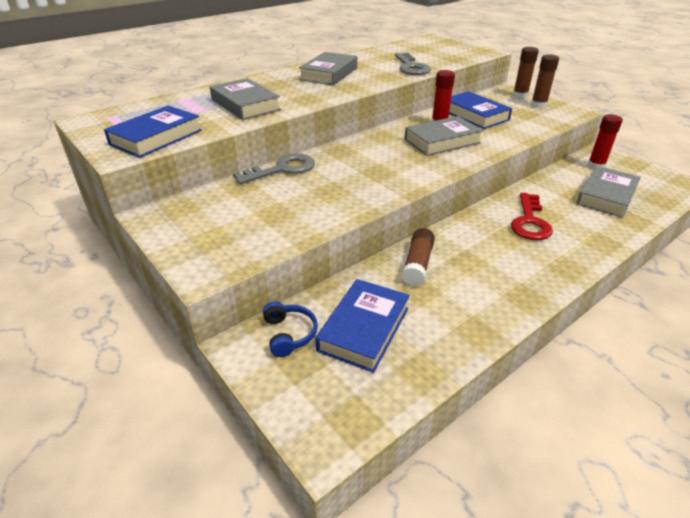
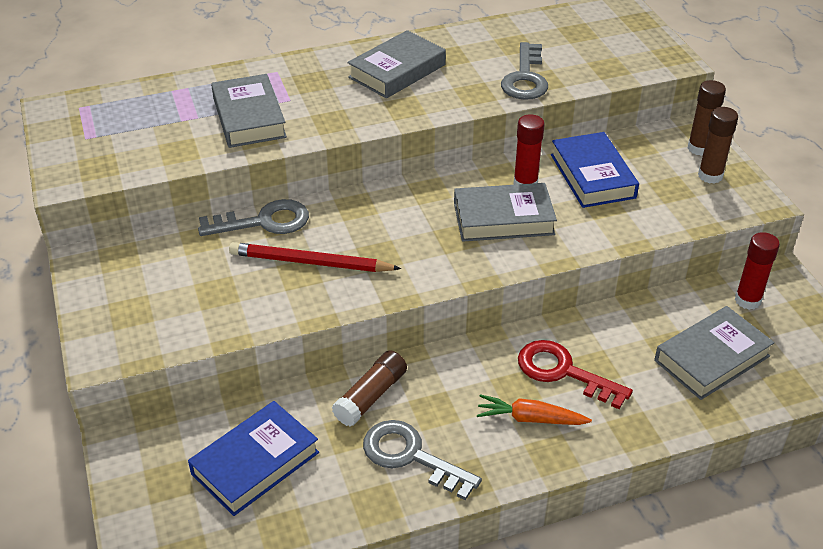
camera: 20 degrees right, 5 degrees up
(156, 137) = (116, 158): blue book -> none
(289, 334) = (175, 445): blue headphones -> none
(333, 184) = (311, 262): none -> red pencil
(476, 294) = (411, 456): none -> grey key
(530, 222) = (563, 372): red key -> red key turned 90 degrees clockwise
(534, 251) = (531, 419): none -> orange carrot

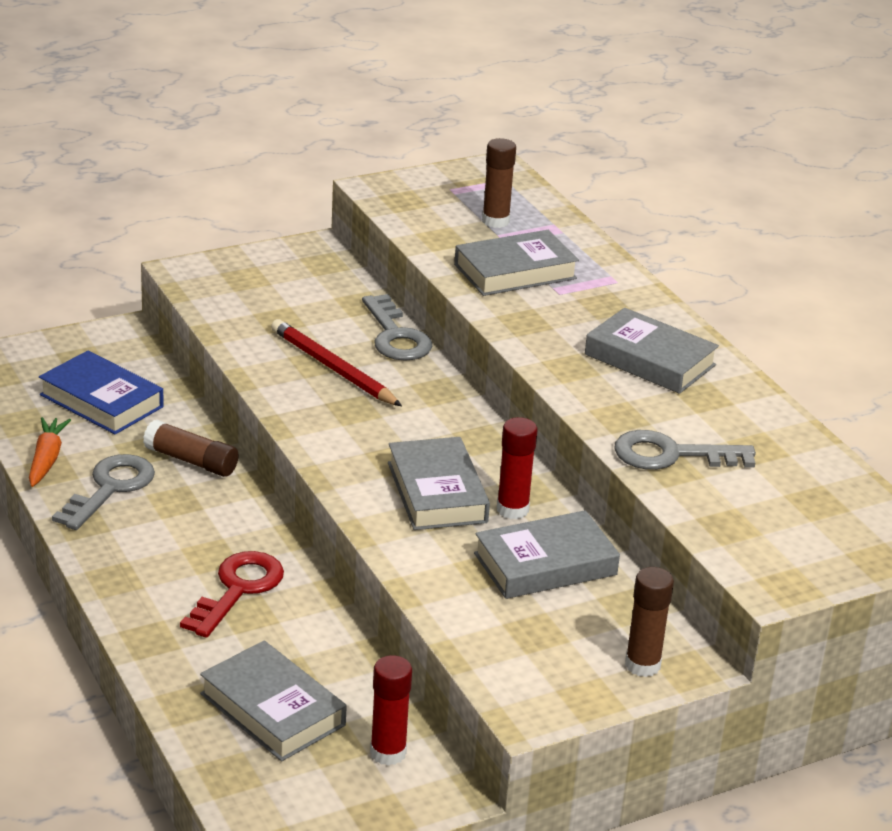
camera: 80 degrees right, 10 degrees down
(311, 262) = (333, 368): red pencil -> red pencil turned 45 degrees counterclockwise
(531, 419) = (164, 565): orange carrot -> orange carrot (46, 459)
(592, 176) = (545, 564): blue book -> grey book
(710, 176) = (576, 670): brown glue stick -> brown glue stick (495, 221)

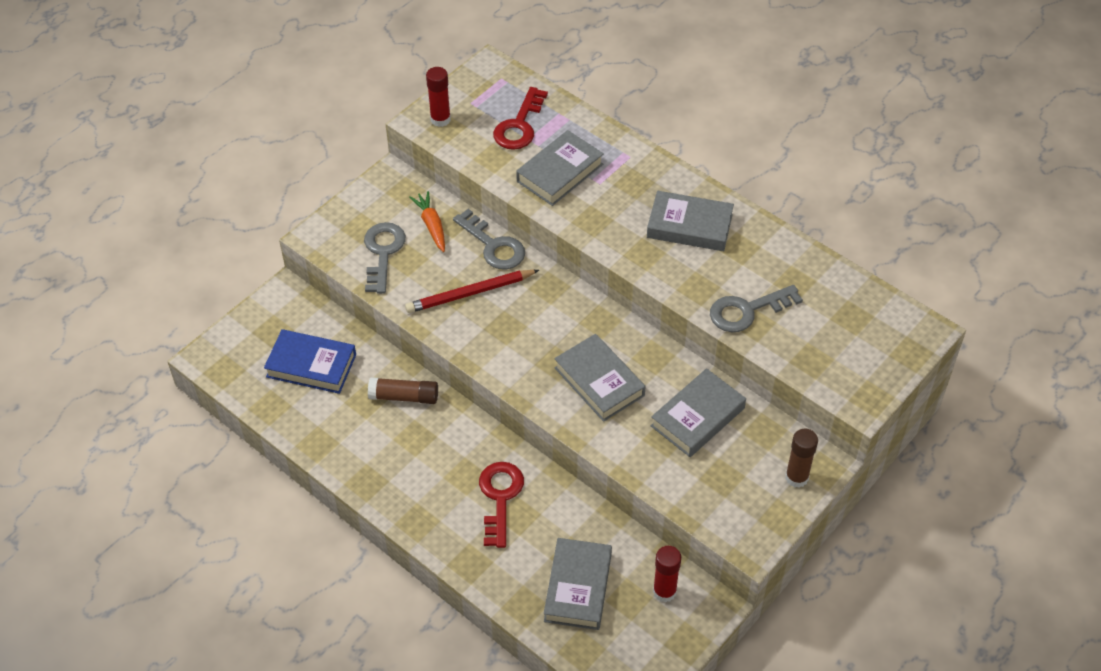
camera: 20 degrees left, 20 degrees up
(46, 459) = (308, 435): orange carrot -> orange carrot (432, 226)
(110, 488) = (366, 444): grey key -> grey key (383, 253)
(272, 709) = (578, 587): grey book -> grey book turned 75 degrees clockwise
(333, 368) = (470, 293): red pencil -> red pencil turned 45 degrees counterclockwise
(495, 221) = (519, 125): brown glue stick -> red key
(512, 509) = (653, 377): red glue stick -> red glue stick (440, 119)

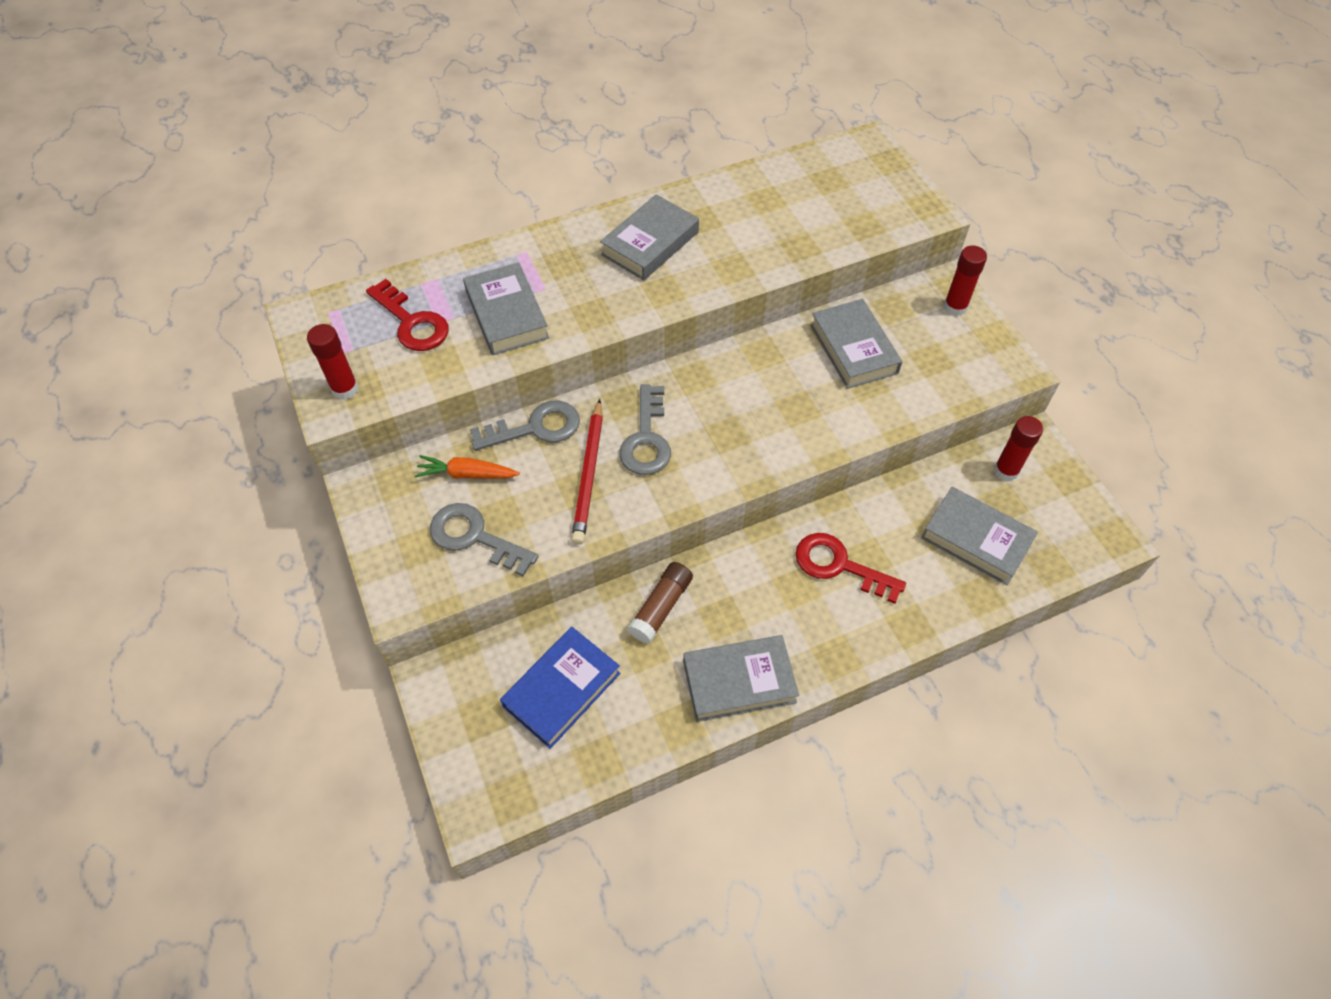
camera: 65 degrees left, 5 degrees up
(599, 381) = (771, 407): grey book -> grey book (739, 681)
(747, 311) = (781, 244): grey key -> grey key (646, 439)
(796, 477) = (955, 307): brown glue stick -> red glue stick

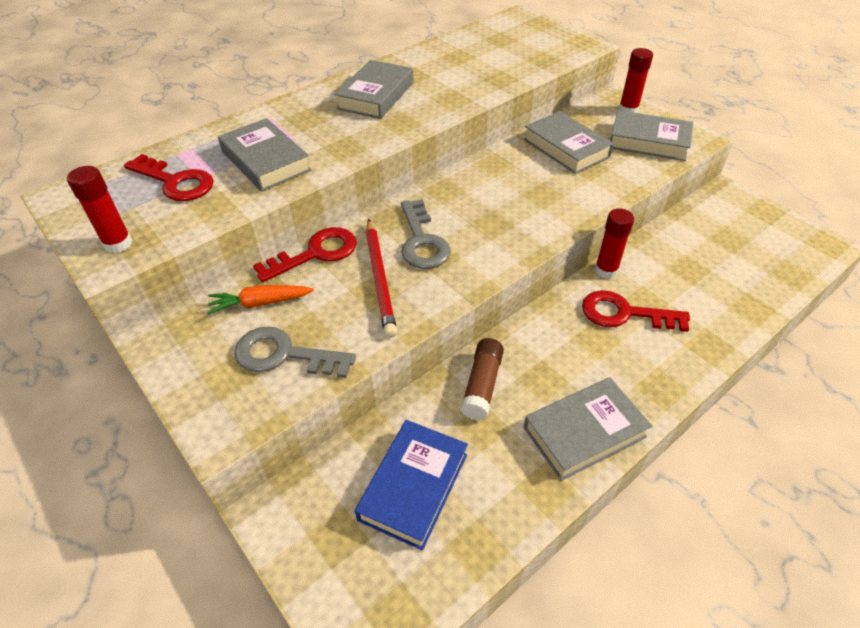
camera: 15 degrees left, 10 degrees down
(535, 428) = (316, 253): grey key -> red key
(976, 539) = (724, 269): grey book -> grey book (648, 141)
(1006, 471) = (717, 217): red glue stick -> red glue stick (606, 270)

